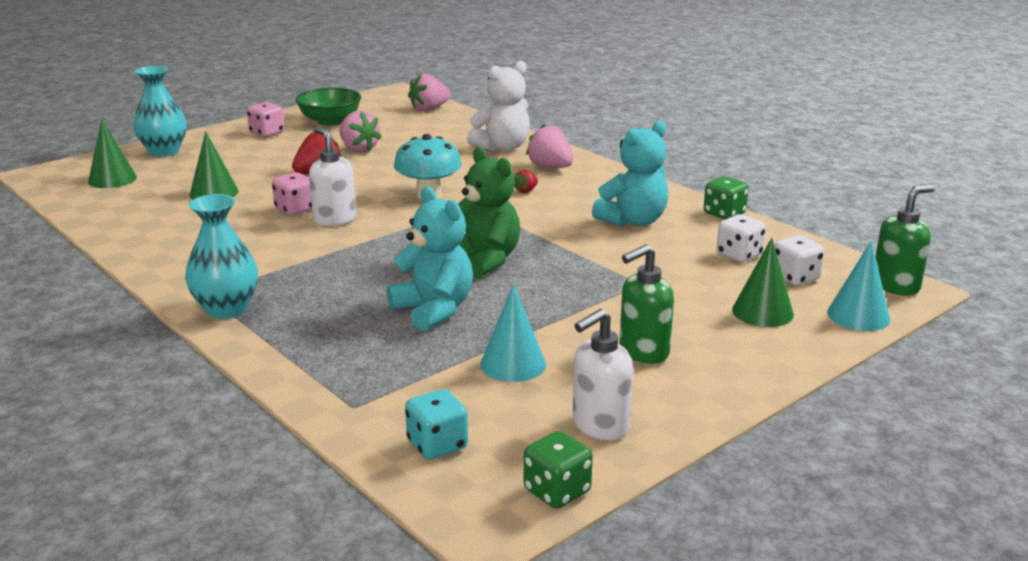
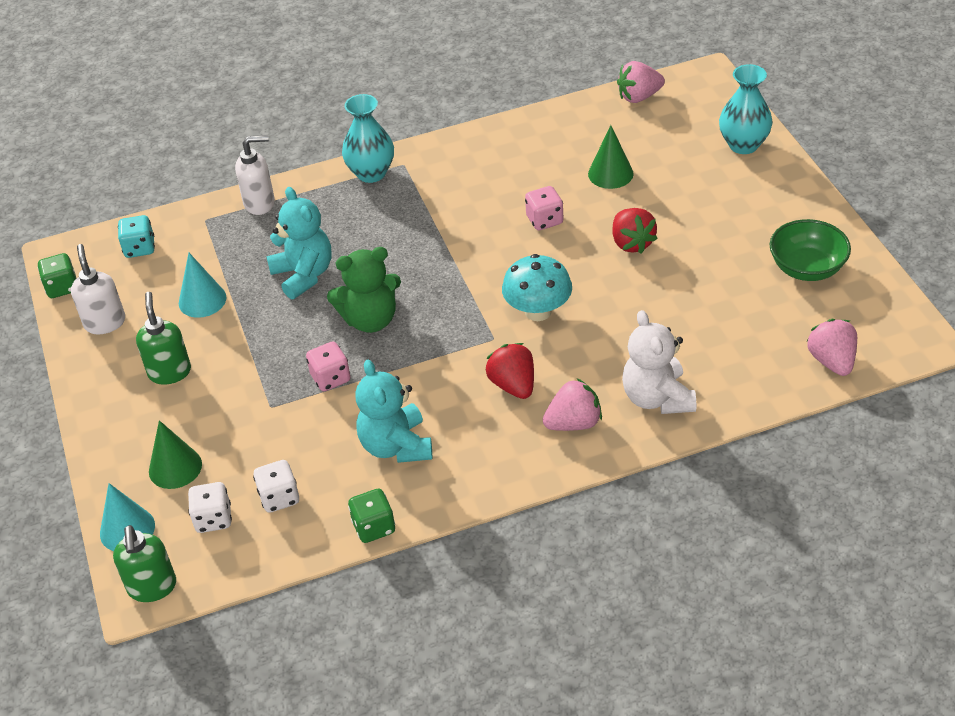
camera: 115 degrees right, 20 degrees up
(112, 179) = (674, 115): green cone -> none
(267, 133) = (779, 216): pink dice -> pink dice (330, 378)
(334, 219) = (509, 242): white soap dispenser -> white soap dispenser (260, 203)
(359, 149) = (697, 279): pink strawberry -> pink strawberry (639, 97)
(434, 310) = (304, 275): turquoise teddy bear -> turquoise teddy bear turned 105 degrees counterclockwise
(526, 191) = (513, 385): red strawberry -> red strawberry, size x1.92

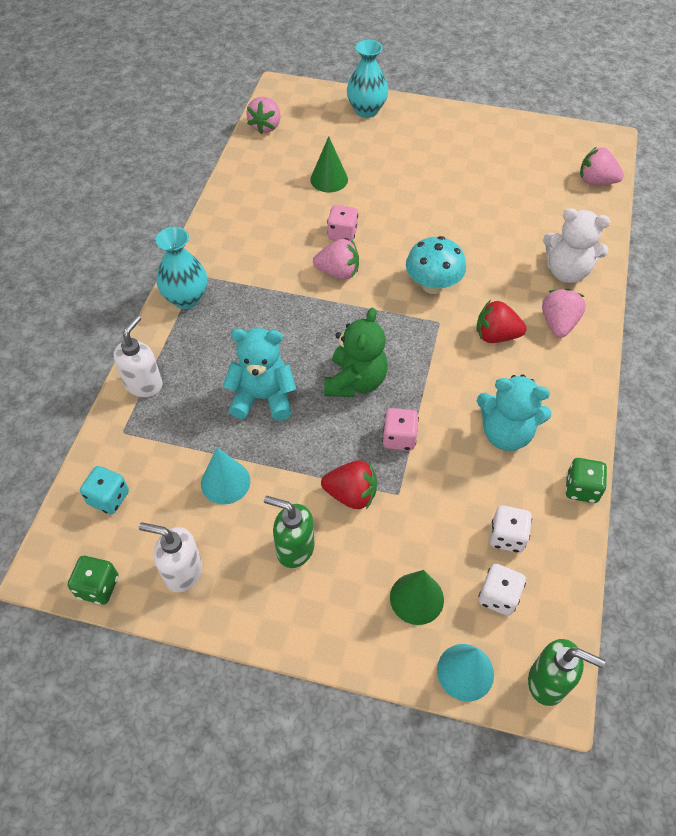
camera: 60 degrees left, 10 degrees up
(492, 243) = (338, 272): none -> pink strawberry
(632, 243) = (409, 206): red strawberry -> red strawberry (351, 494)
(807, 268) = (506, 147): green bowl -> none

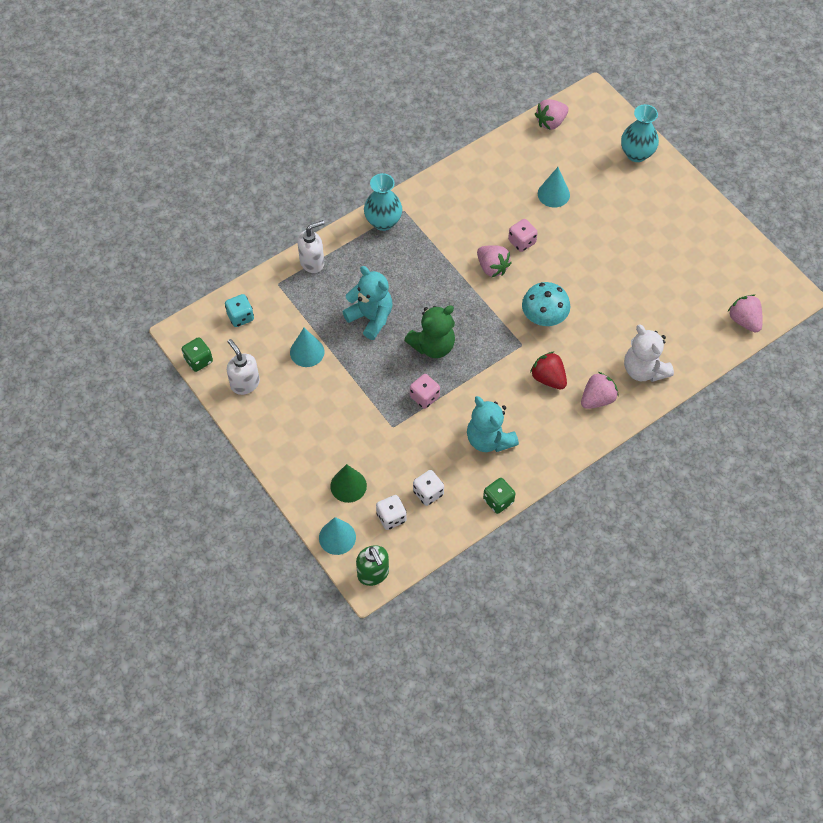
camera: 40 degrees right, 5 degrees up
(294, 548) = (310, 414): green soap dispenser -> none
(329, 179) = (553, 194): green cone -> turquoise cone
(351, 494) = (367, 408): red strawberry -> none

